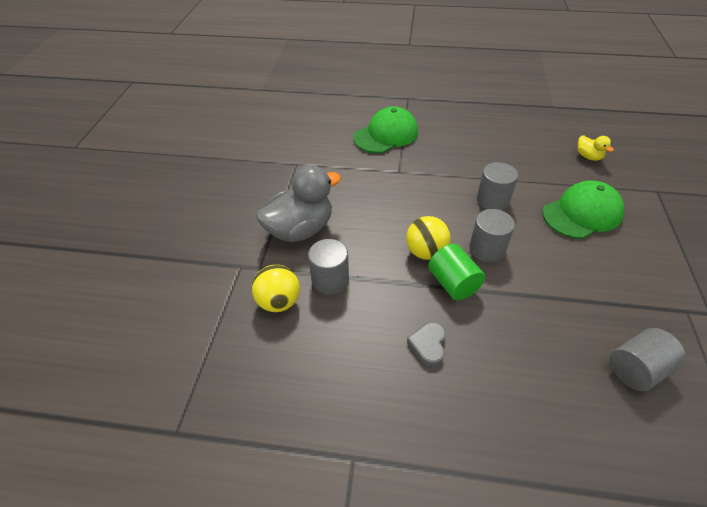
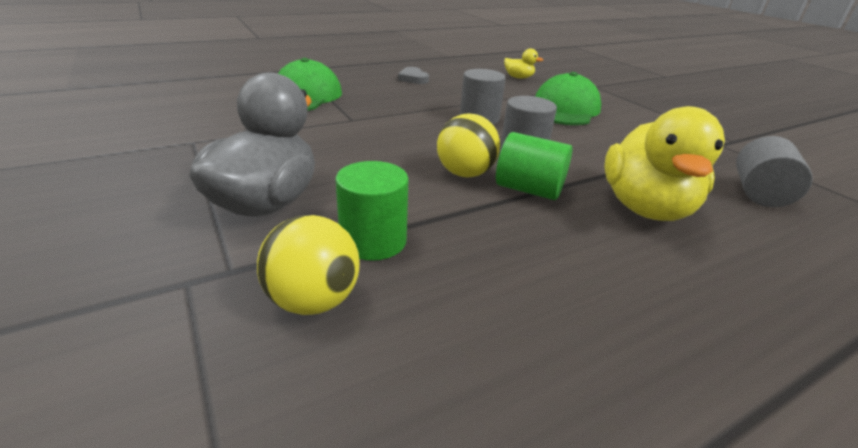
camera: 40 degrees left, 15 degrees down
(330, 280) = (373, 241): grey cylinder -> green cylinder
(428, 345) = (581, 256): grey heart -> grey heart (413, 79)
(518, 335) = (645, 208): none -> yellow duck

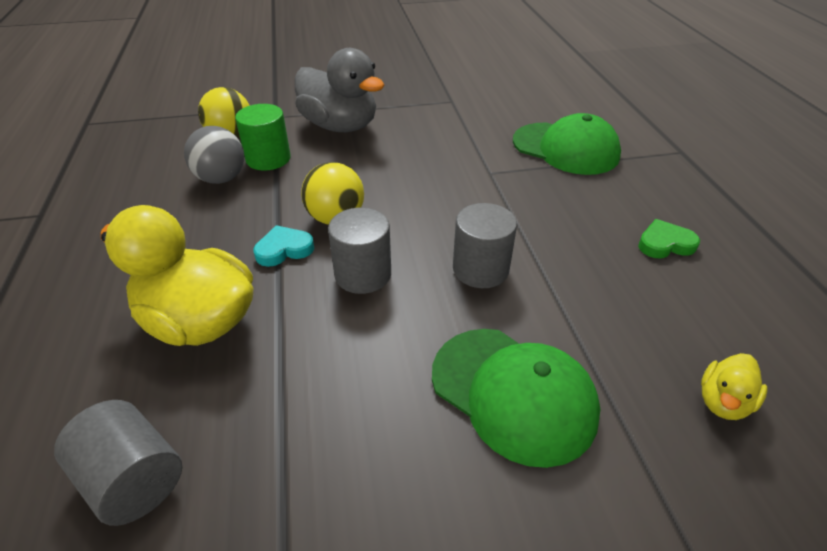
camera: 110 degrees right, 10 degrees up
(413, 79) = (665, 244): grey heart -> green heart
(442, 267) = (221, 179): none -> grey ball
(529, 190) = (284, 249): green cylinder -> turquoise heart

